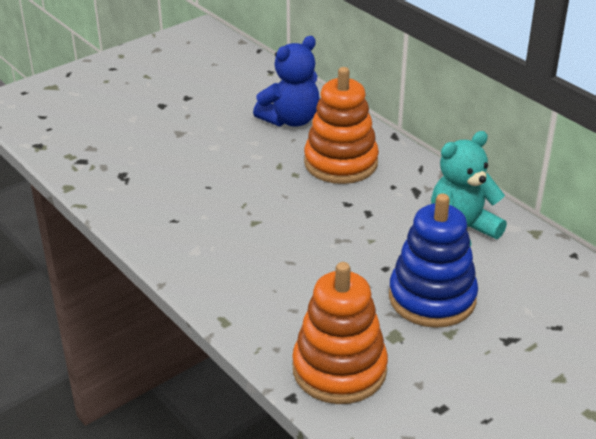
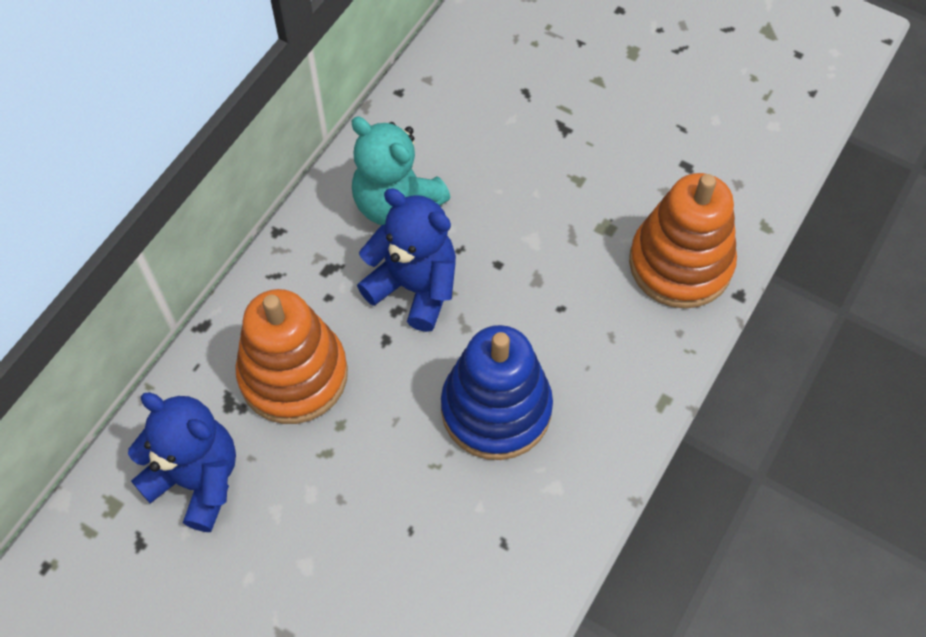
camera: 110 degrees left, 25 degrees up
(383, 224) = (414, 287): none -> blue teddy bear
(432, 298) = (530, 207): blue stacking toy -> blue stacking toy (496, 409)

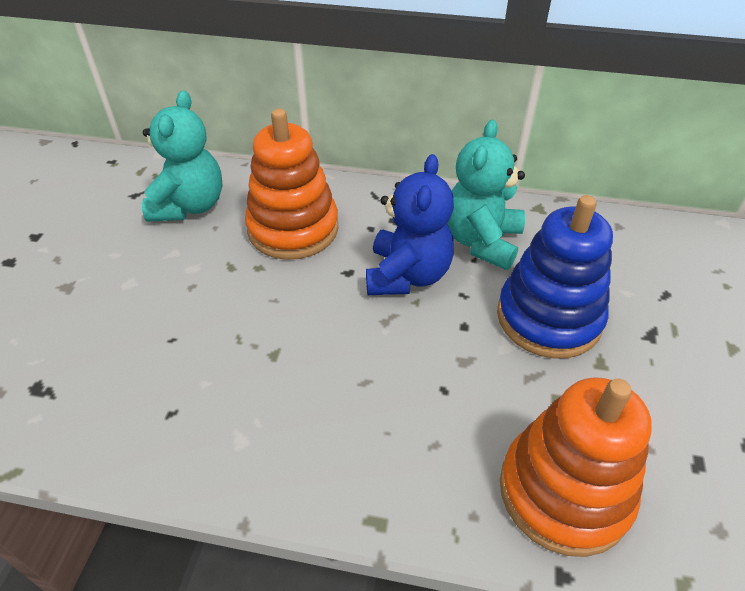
camera: 70 degrees right, 15 degrees down
(197, 479) = (189, 206): blue teddy bear -> turquoise teddy bear
(496, 409) = (310, 367): blue stacking toy -> blue stacking toy (548, 318)

